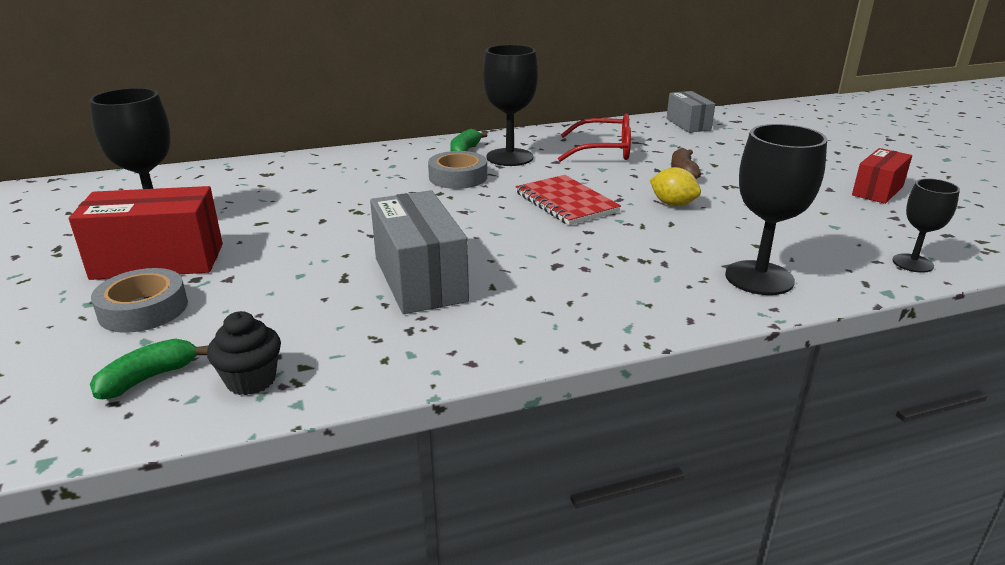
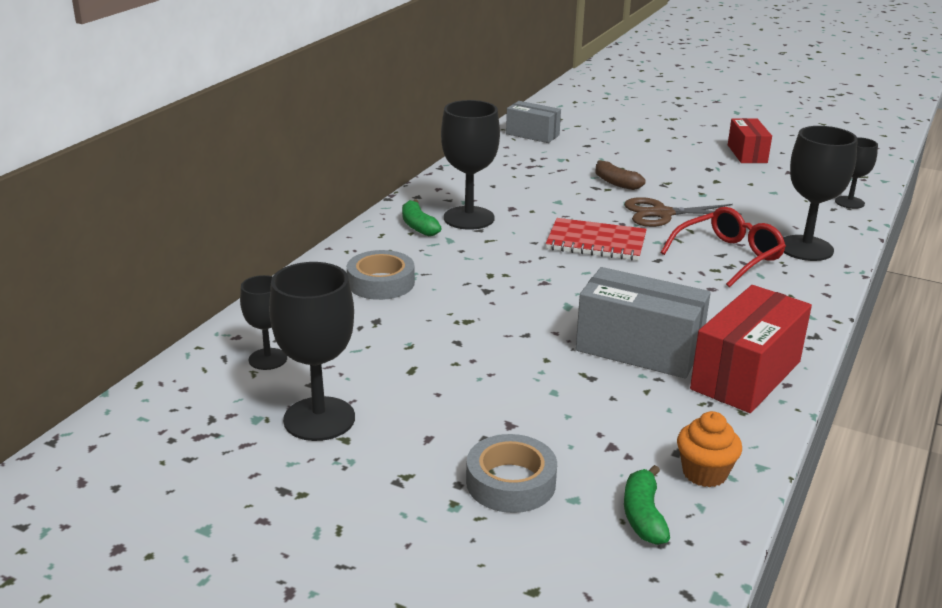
camera: 45 degrees left, 0 degrees up
(158, 261) = (416, 445): red box -> red box (746, 375)
(213, 185) = (268, 359): none -> black goblet
(251, 380) = (704, 473): black cupcake -> orange cupcake
(458, 177) = (471, 254): grey tape -> grey tape (381, 283)
(604, 151) = (525, 184): red glasses -> red glasses (728, 256)
(673, 204) = (662, 214): yellow lemon -> brown scissors

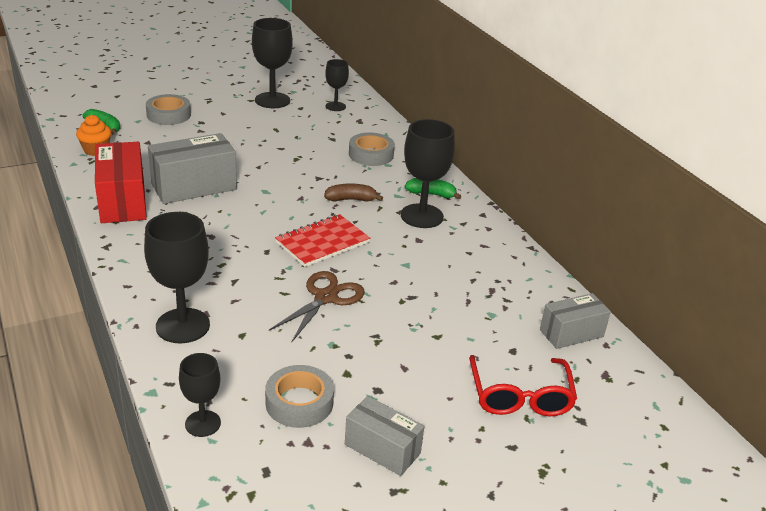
camera: 125 degrees right, 5 degrees up
(616, 183) = (408, 312): brown banana -> brown banana (351, 199)
(728, 256) = (227, 282): red glasses -> red glasses (520, 396)
(747, 154) = (382, 449): red box -> grey box
(770, 184) = (299, 402): none -> grey tape

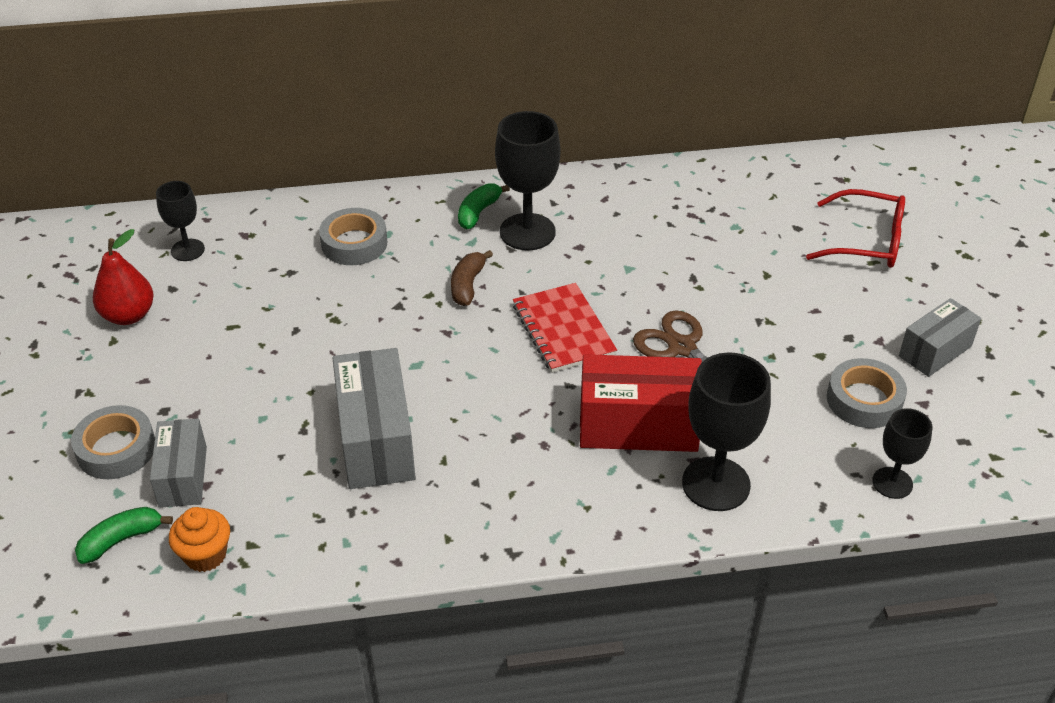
camera: 70 degrees left, 10 degrees up
(123, 201) = (389, 527): red box -> red box (638, 426)
(272, 100) = (128, 315): black goblet -> red pear
(571, 333) = (775, 181): grey box -> grey box (183, 476)

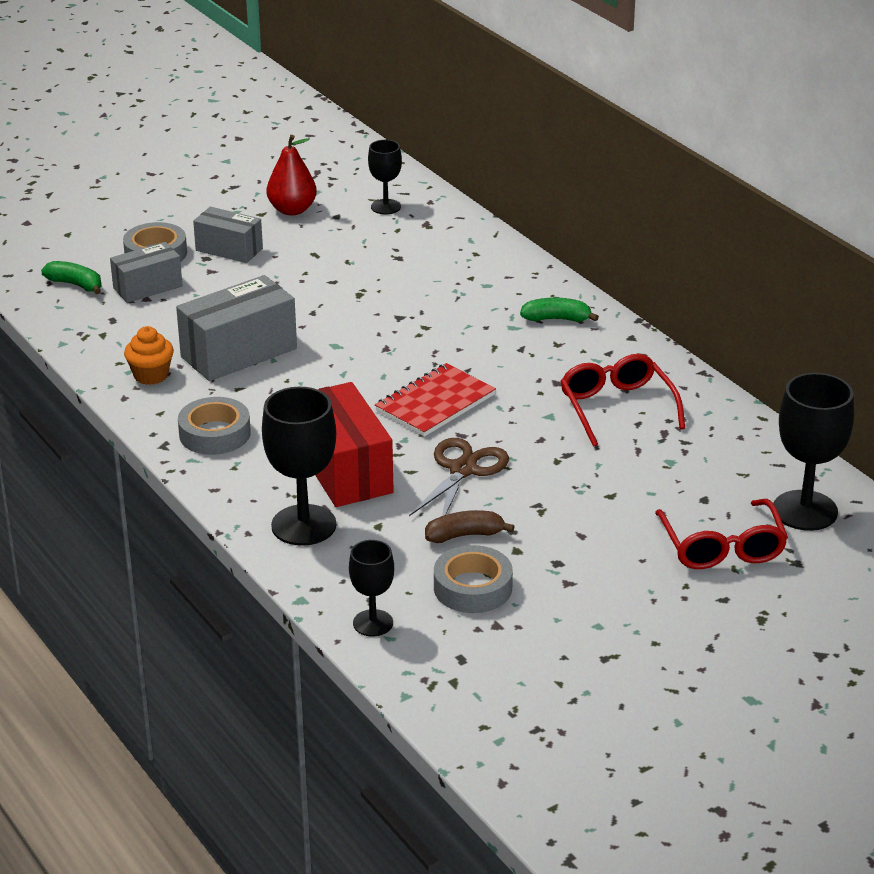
camera: 65 degrees right, 10 degrees down
(205, 555) = (82, 320): orange cupcake -> orange cupcake (151, 375)
(354, 243) = (459, 274): grey tape -> grey tape (215, 434)
(467, 285) = (453, 341): brown banana -> brown banana (464, 535)
(527, 232) = (552, 351): black goblet -> black goblet (805, 511)
(640, 227) = (617, 408): none -> red glasses
(935, 351) = (580, 620): grey box -> grey box (229, 249)

